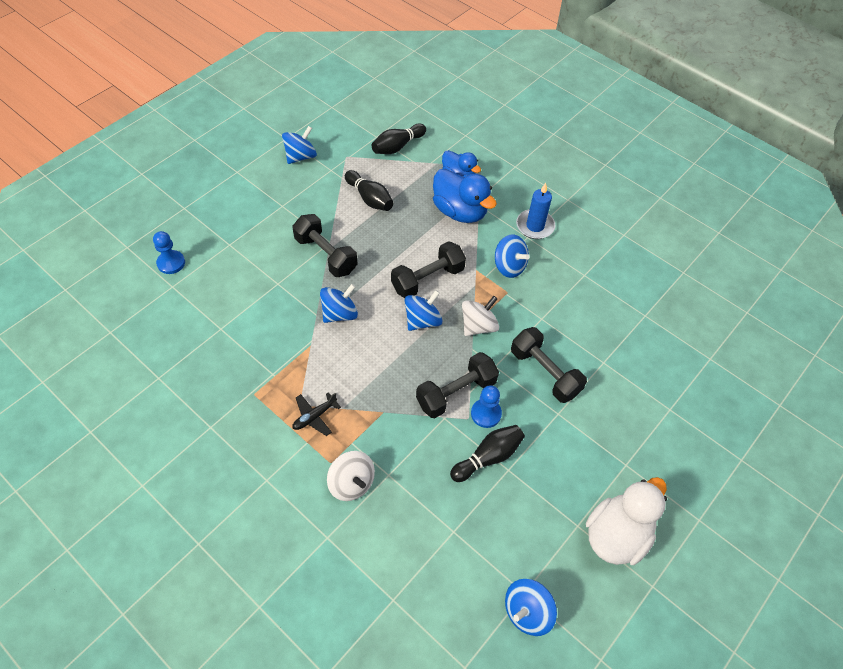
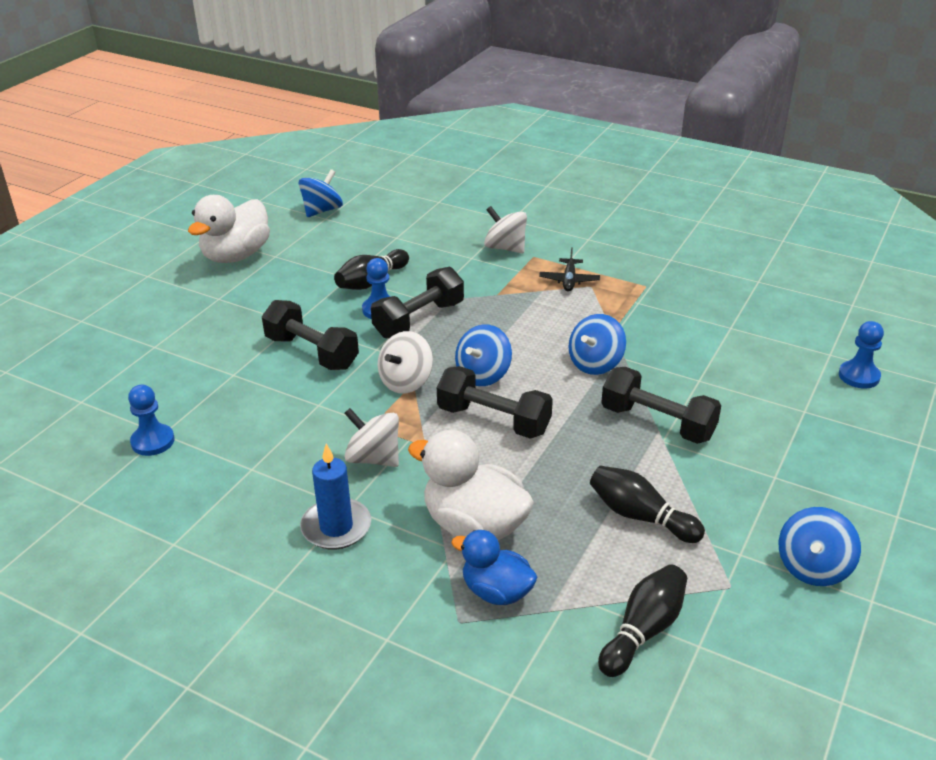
camera: 170 degrees right, 20 degrees down
(314, 416) = (569, 280): black plane -> black plane turned 150 degrees clockwise
(427, 279) = (493, 420): black dumbbell -> black dumbbell turned 75 degrees clockwise
(460, 211) = (474, 526): blue duck -> white duck
(509, 266) = (373, 458): blue spinning top -> white spinning top
(650, 309) = (153, 441): none -> blue pawn

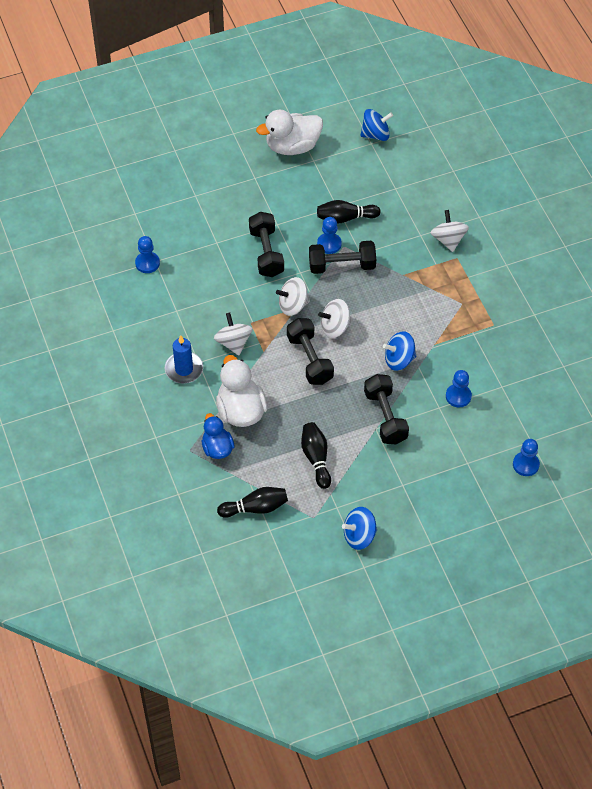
camera: 40 degrees right, 20 degrees up
(483, 375) = (335, 327): blue spinning top -> white spinning top
(569, 280) = (455, 291): black plane -> none
(703, 359) = (458, 396): none -> blue pawn

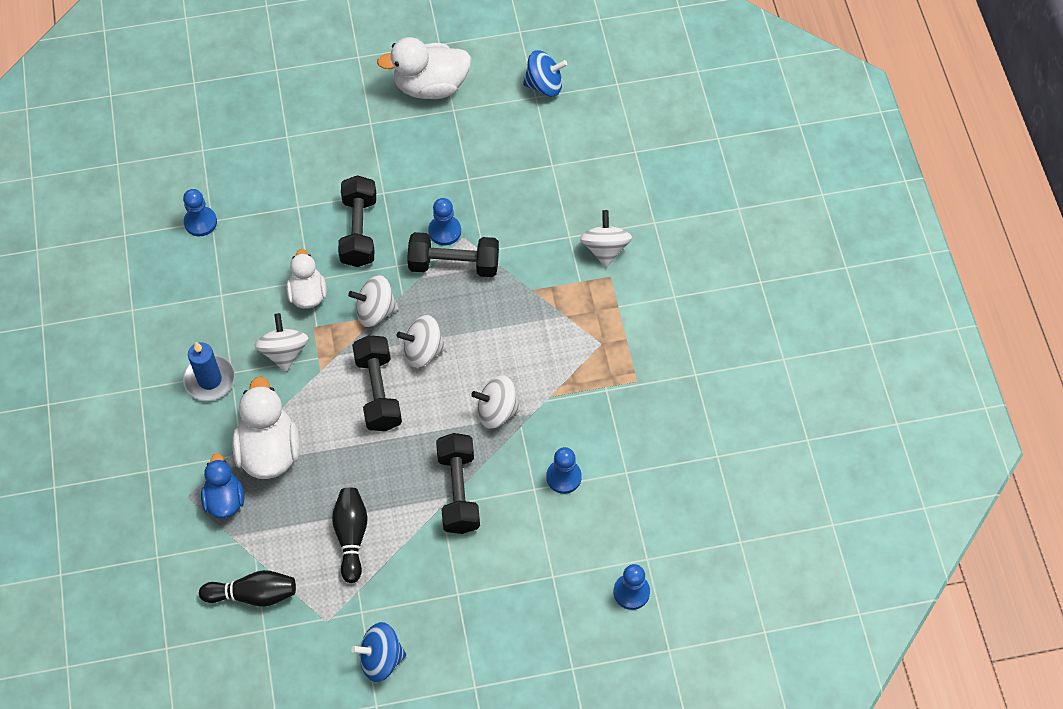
camera: 10 degrees right, 5 degrees up
(240, 301) = (308, 294): none -> white duck
(345, 218) = (475, 197): black bowling pin -> none
(399, 360) = (497, 411): blue spinning top -> white spinning top

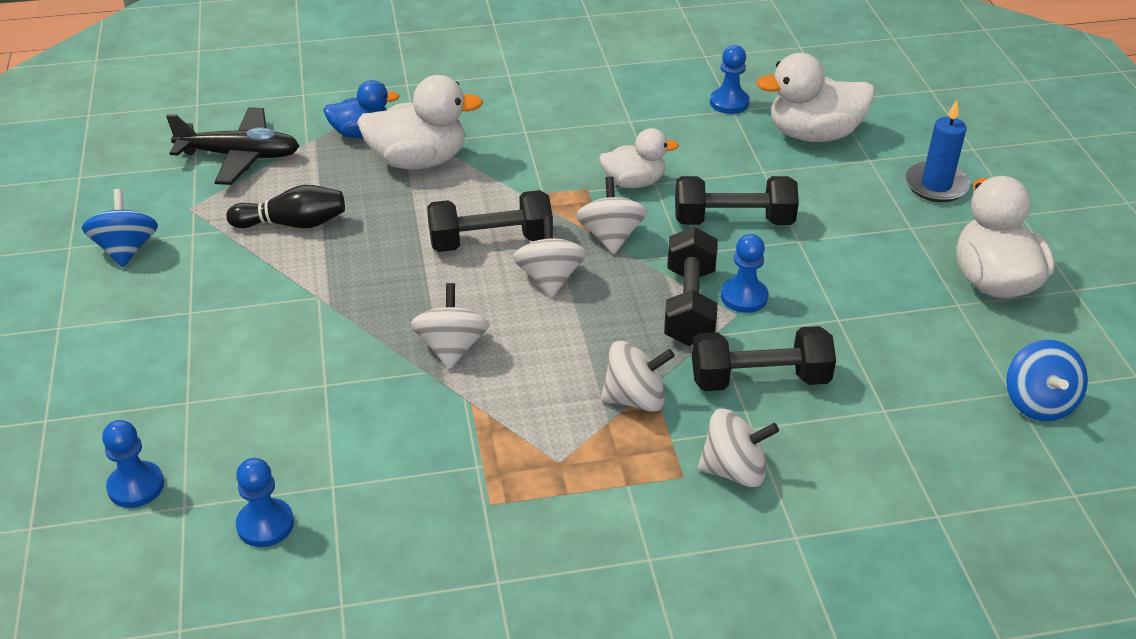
camera: 90 degrees right, 20 degrees down
(209, 380) = (516, 117): blue candle -> blue candle (936, 185)
(251, 168) = (813, 134): none -> white duck
(253, 594) = (239, 156): black bowling pin -> black plane
(284, 352) = (551, 167): white spinning top -> white spinning top (635, 399)
(458, 491) = (335, 312): black dumbbell -> black dumbbell (759, 379)
(563, 477) = (337, 415): blue pawn -> blue pawn (265, 524)

